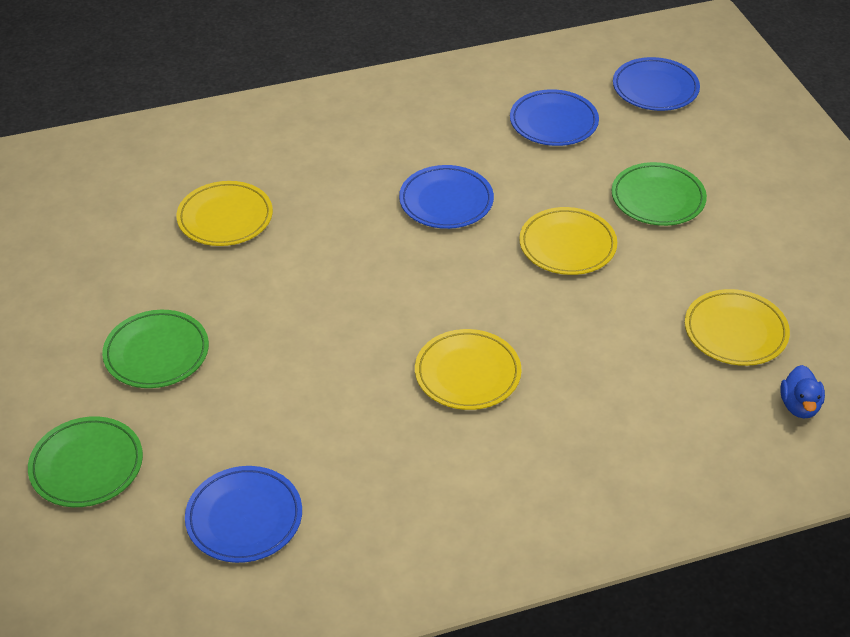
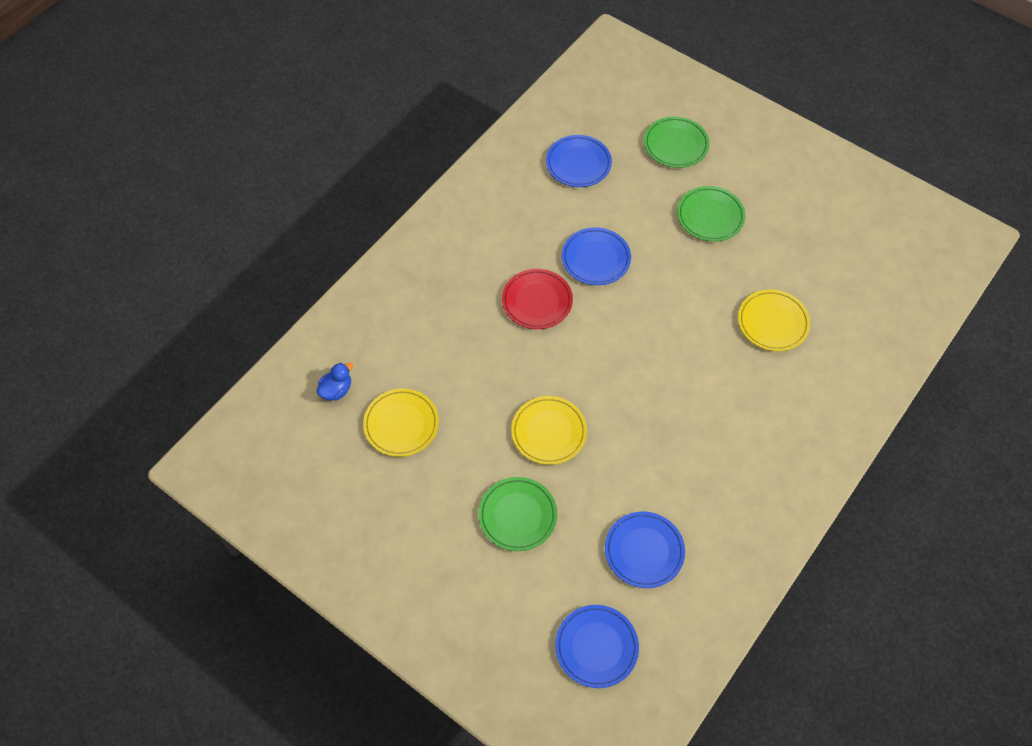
camera: 145 degrees right, 15 degrees up
(446, 201) = (654, 422): blue plate -> blue plate (596, 259)
(467, 373) = (537, 301): yellow plate -> red plate
(799, 406) = (336, 390): blue duck -> blue duck turned 75 degrees clockwise

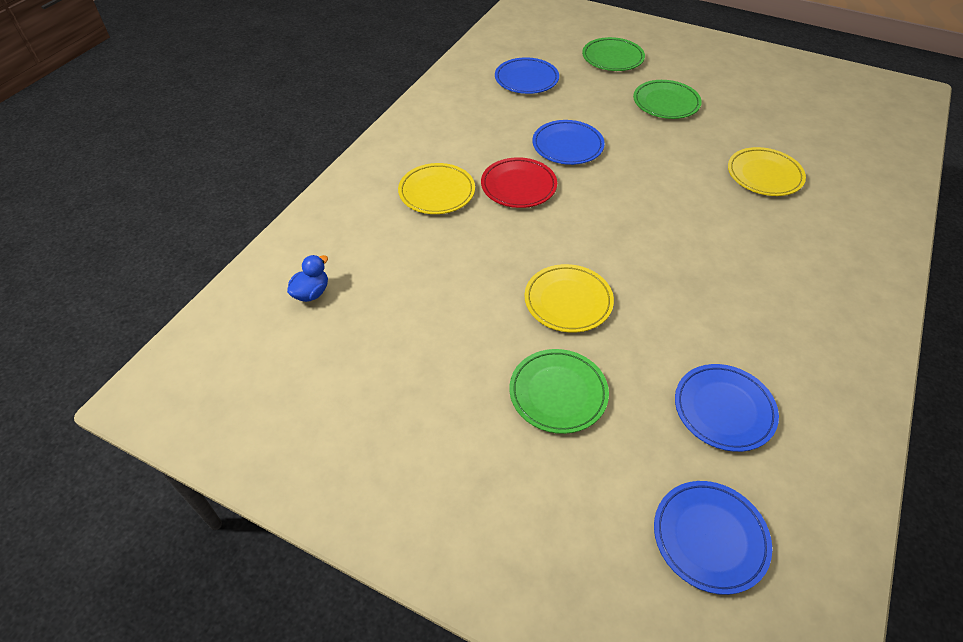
camera: 10 degrees left, 10 degrees down
(401, 424) = (394, 317): yellow plate -> yellow plate (437, 192)

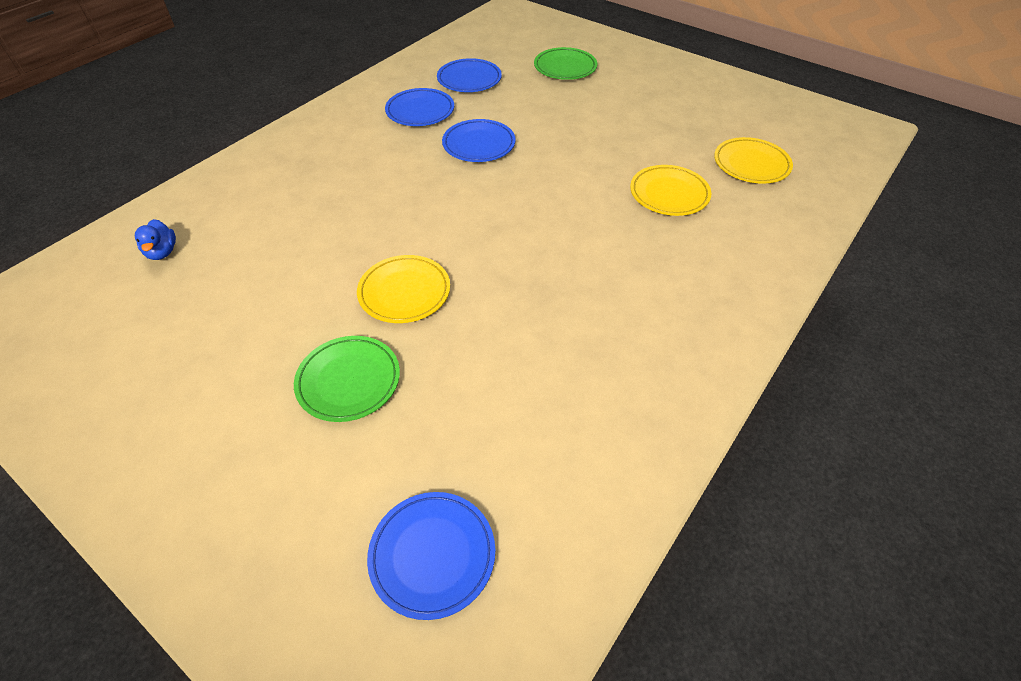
camera: 10 degrees right, 0 degrees up
(311, 293) = (162, 252): blue duck -> blue duck turned 120 degrees clockwise
(437, 192) = (329, 173): yellow plate -> yellow plate (751, 164)
(518, 186) = (411, 177): red plate -> none
(666, 103) = (599, 114): green plate -> none
(724, 409) = (512, 423): blue plate -> blue plate (420, 111)

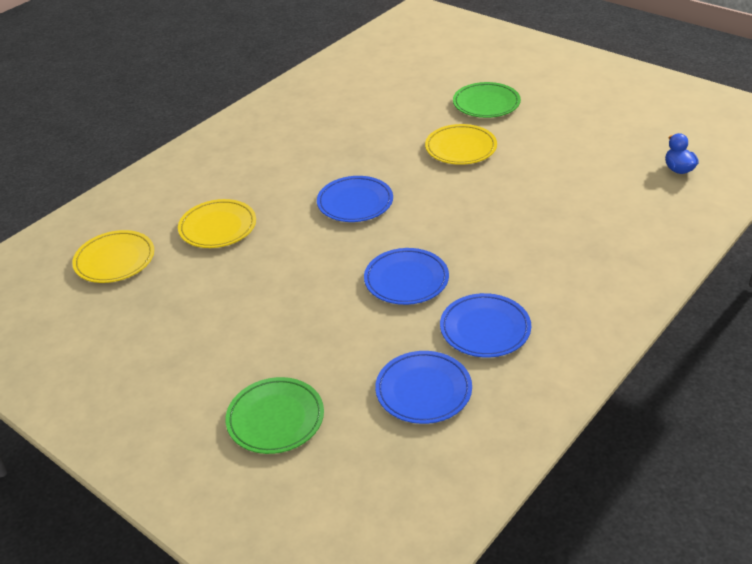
camera: 175 degrees left, 10 degrees down
(432, 555) = (423, 52): blue plate -> blue plate (355, 203)

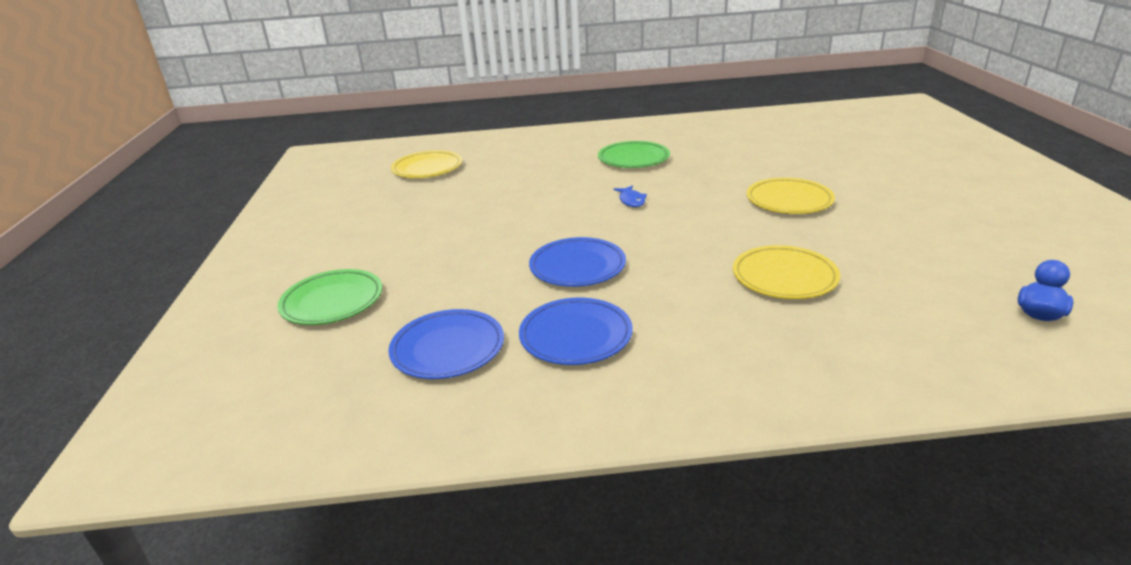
camera: 45 degrees right, 10 degrees down
(218, 227) = (513, 176): yellow plate -> yellow plate (784, 277)
(355, 203) = (631, 201): blue plate -> blue fish
(486, 104) = (871, 179): green plate -> green plate (633, 159)

